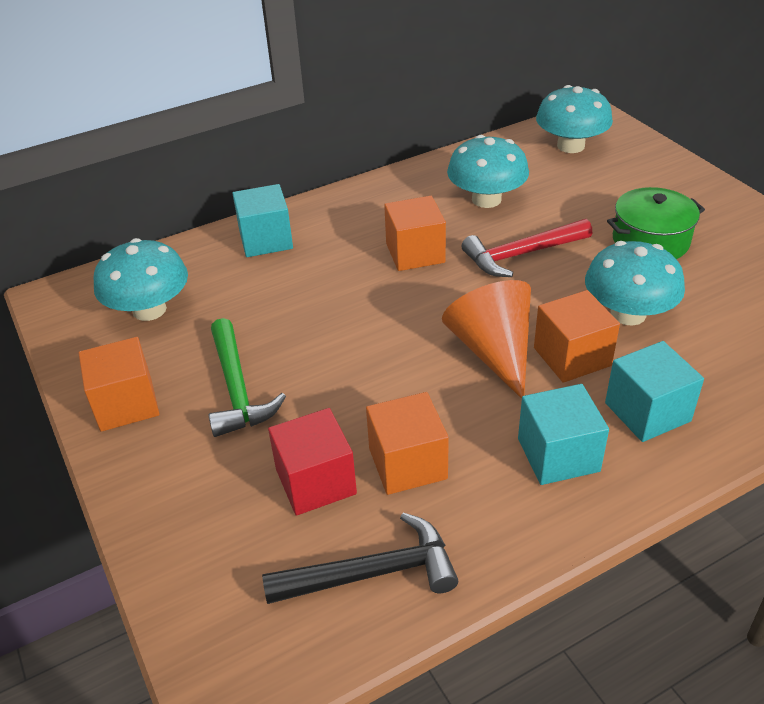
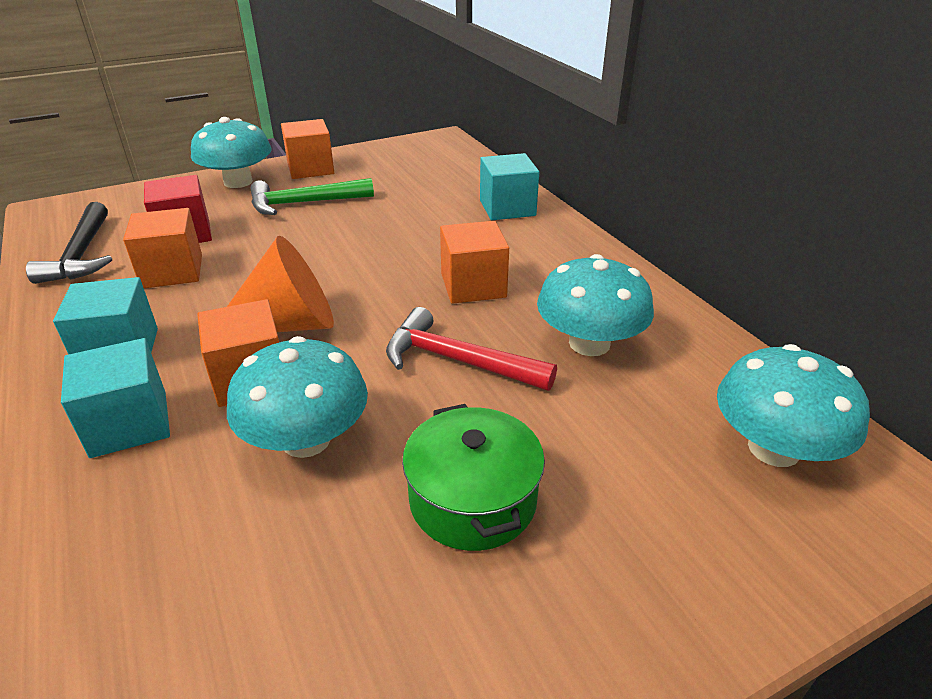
camera: 90 degrees right, 5 degrees down
(149, 310) = (415, 168): turquoise mushroom -> turquoise mushroom (238, 182)
(521, 255) = (457, 360): red hammer -> red hammer turned 45 degrees counterclockwise

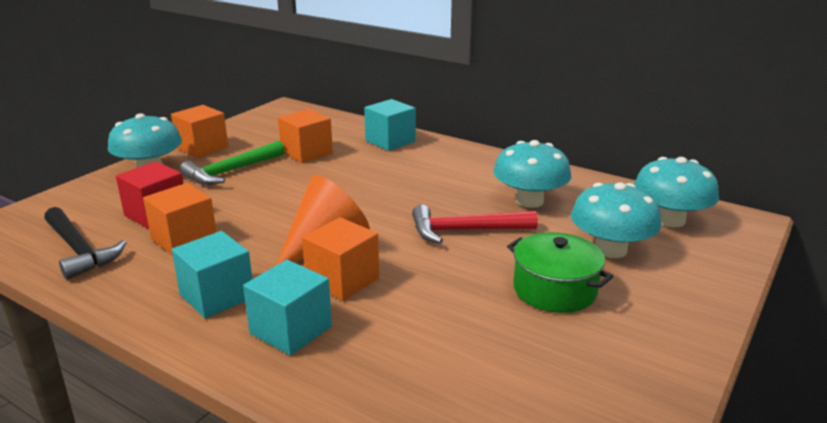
camera: 30 degrees left, 10 degrees down
(306, 439) = (424, 297): turquoise mushroom -> turquoise mushroom (610, 249)
(473, 285) = (424, 190): orange cube -> orange cube (306, 152)

